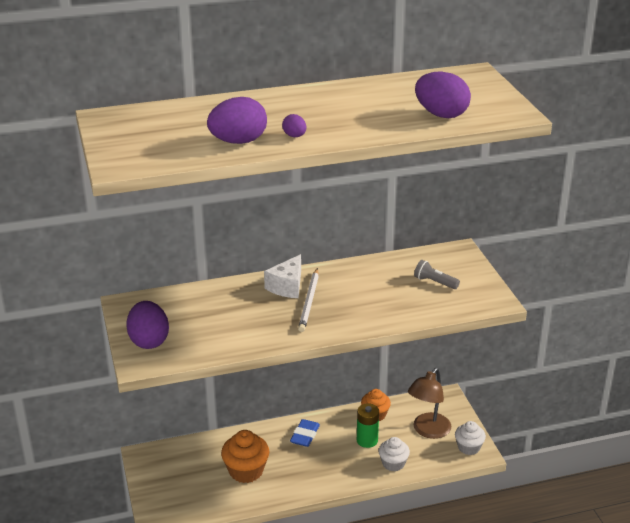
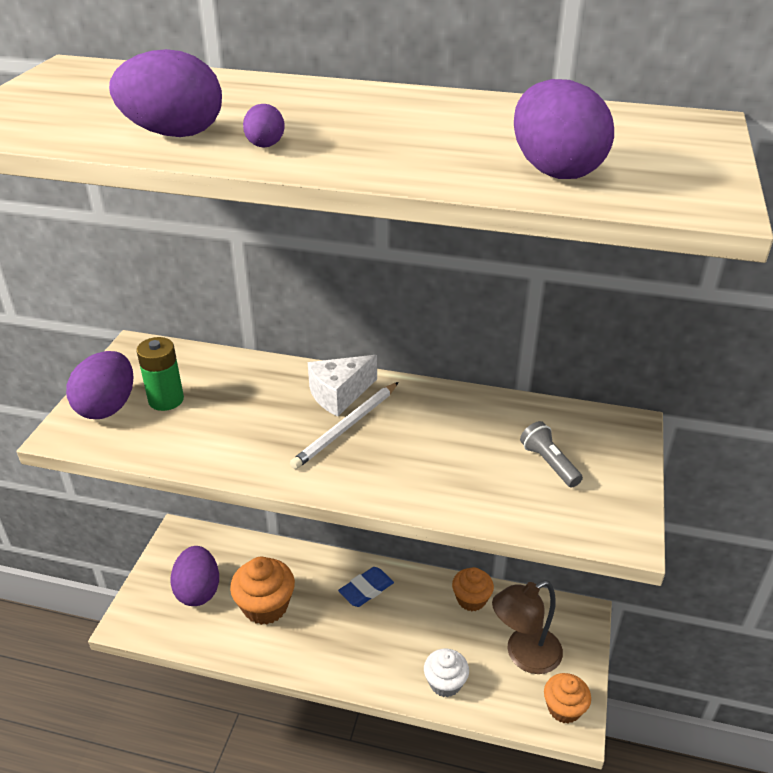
camera: 30 degrees right, 5 degrees up
(191, 481) = (198, 590): none -> purple egg
(367, 440) = (435, 632): green battery -> green battery (166, 400)
(468, 447) = (564, 708): white cupcake -> orange cupcake

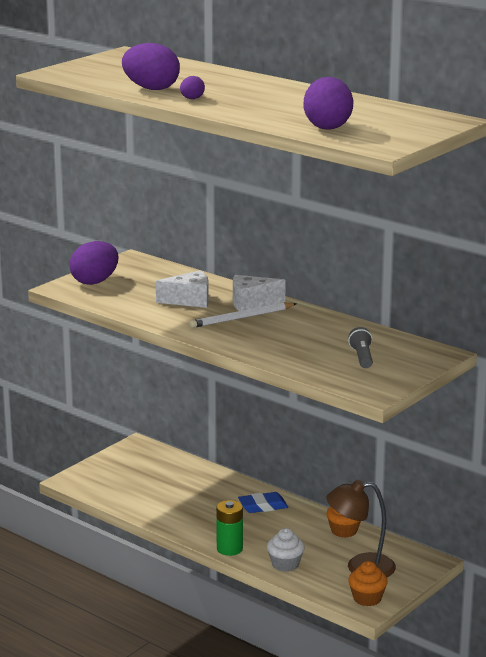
camera: 25 degrees right, 15 degrees down
(166, 400) = (134, 285): green battery -> green battery (229, 549)
(198, 590) = (133, 477): purple egg -> none
(257, 411) = (189, 300): none -> white cheese
(265, 606) = (178, 496): orange cupcake -> none

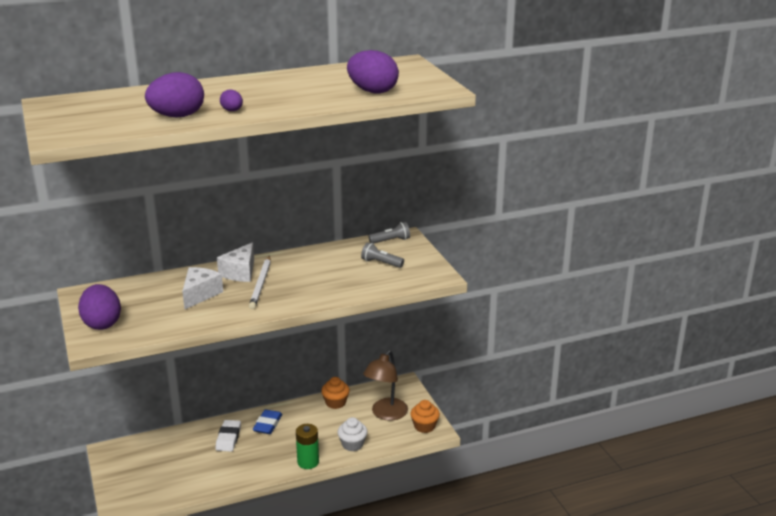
camera: 60 degrees left, 5 degrees up
(218, 494) = (228, 438): none -> white eraser
(420, 349) = (391, 241): none -> grey flashlight

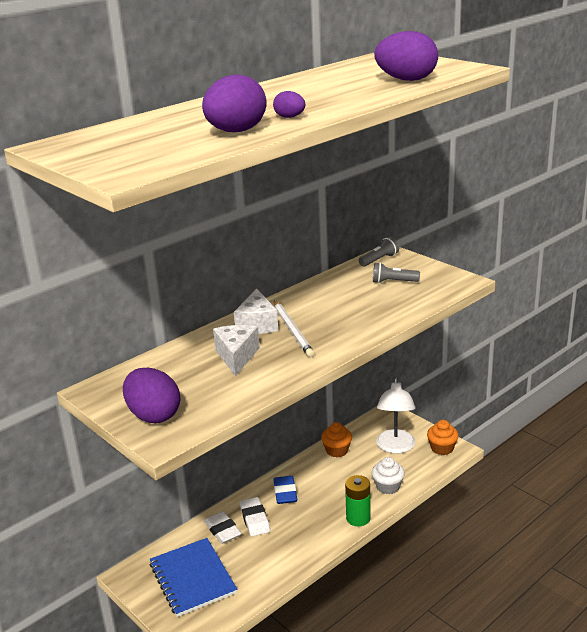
camera: 20 degrees left, 0 degrees up
(150, 468) = (192, 578): none -> blue notebook
(198, 439) = (222, 530): none -> white eraser
(386, 414) = (395, 447): brown lamp -> white lamp

